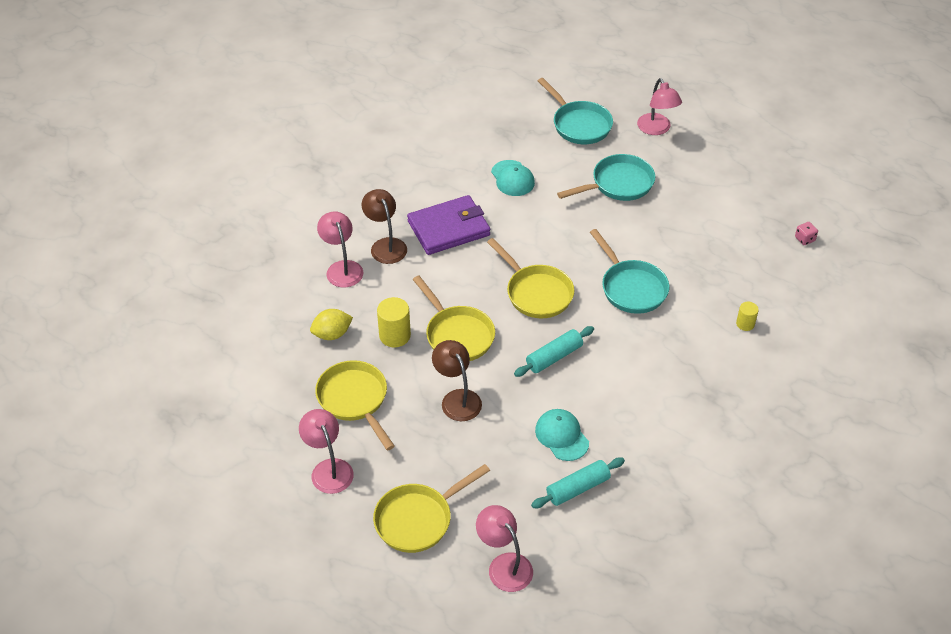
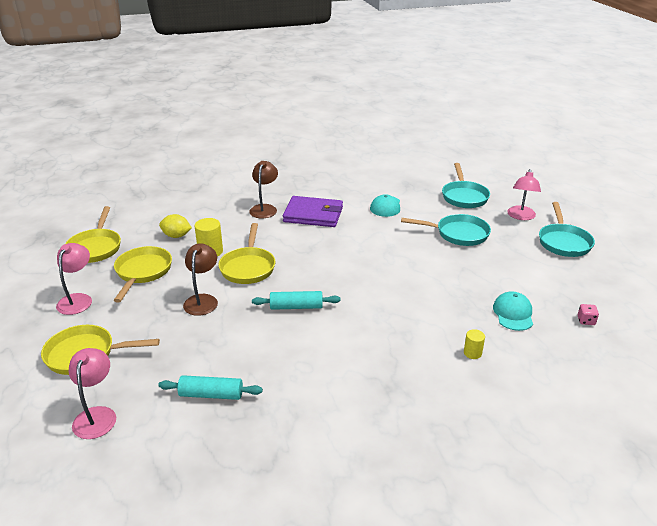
camera: 35 degrees right, 15 degrees down
(342, 268) = (225, 209): pink lamp -> none
(536, 293) = (328, 267): yellow pan -> yellow pan (95, 247)
(562, 436) = (242, 355): turquoise cap -> turquoise cap (513, 313)
(631, 288) = (401, 292): turquoise pan -> turquoise pan (563, 242)

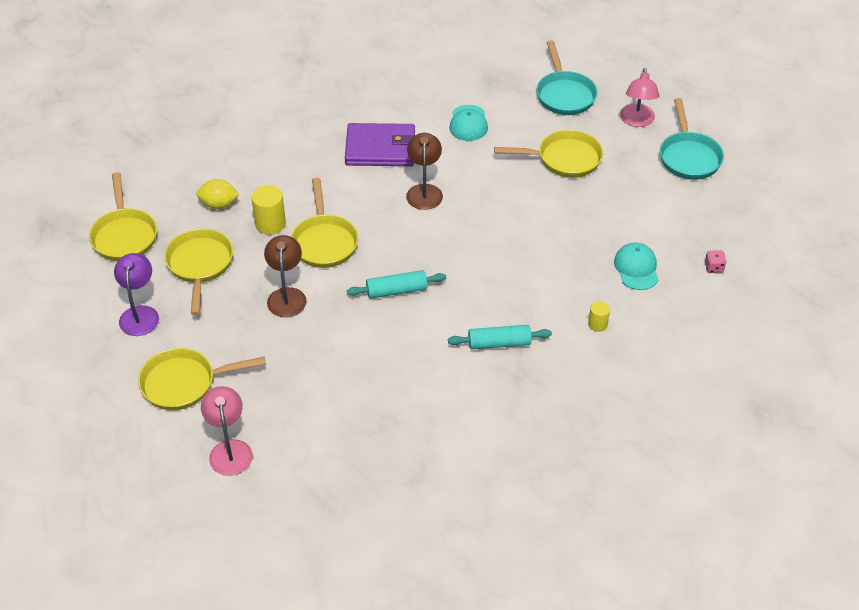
camera: 10 degrees left, 15 degrees up
(78, 299) = (140, 314): pink lamp -> purple lamp
(211, 394) = (338, 410): turquoise rolling pin -> turquoise rolling pin (499, 343)
(264, 208) = (315, 145): brown lamp -> brown lamp (424, 191)
(458, 234) = (564, 159): turquoise pan -> yellow pan

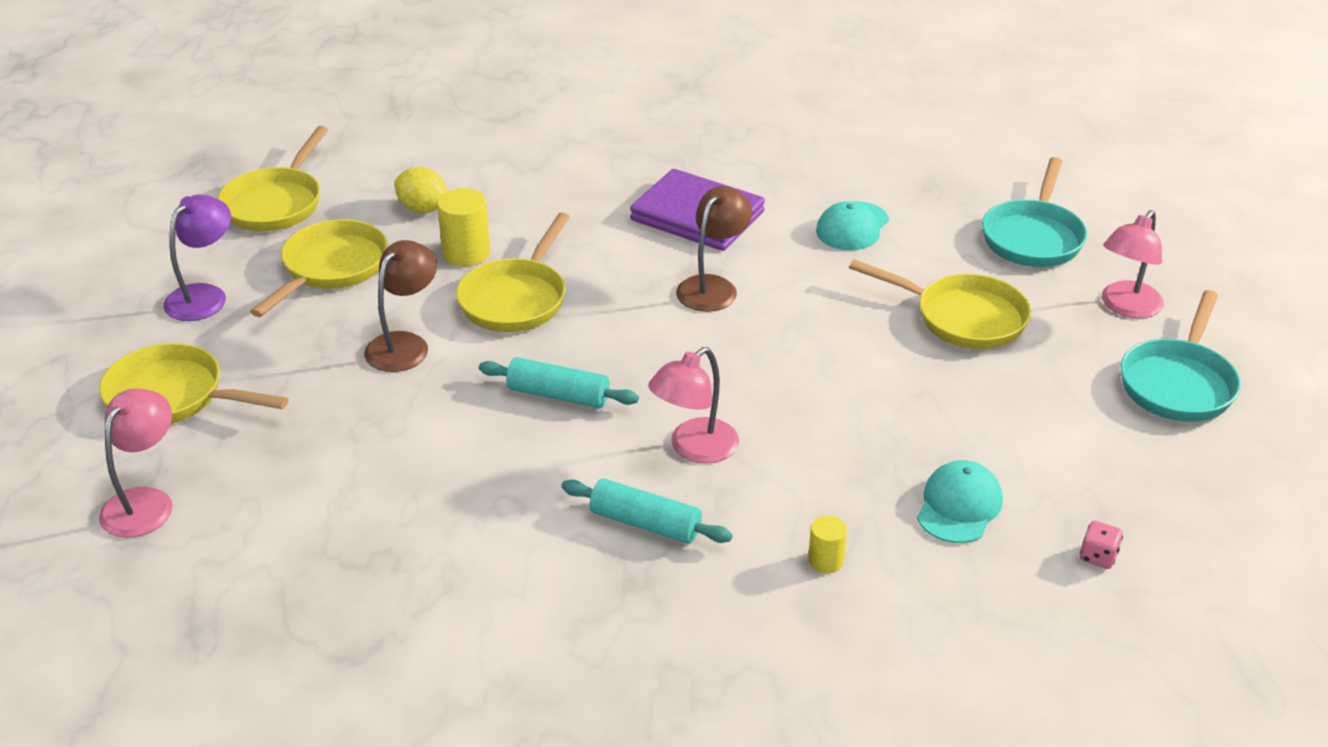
camera: 30 degrees right, 10 degrees down
(490, 291) = (694, 449): none -> pink lamp

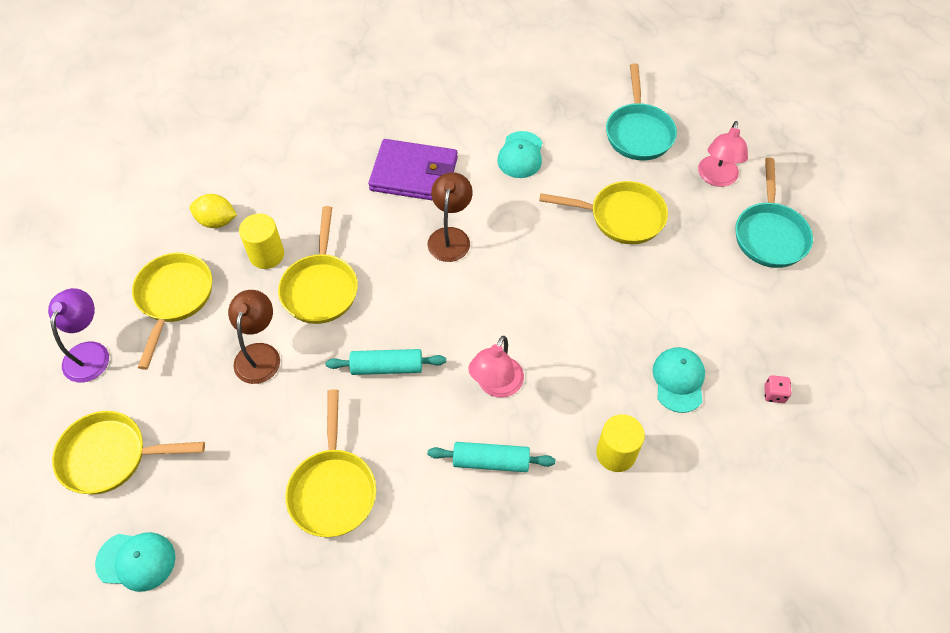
camera: 20 degrees left, 20 degrees up
(145, 502) = (136, 561): pink lamp -> turquoise cap
(276, 203) = (103, 246): yellow pan -> yellow pan (333, 489)
(825, 560) = (616, 453): yellow cylinder -> yellow cylinder, size x1.69

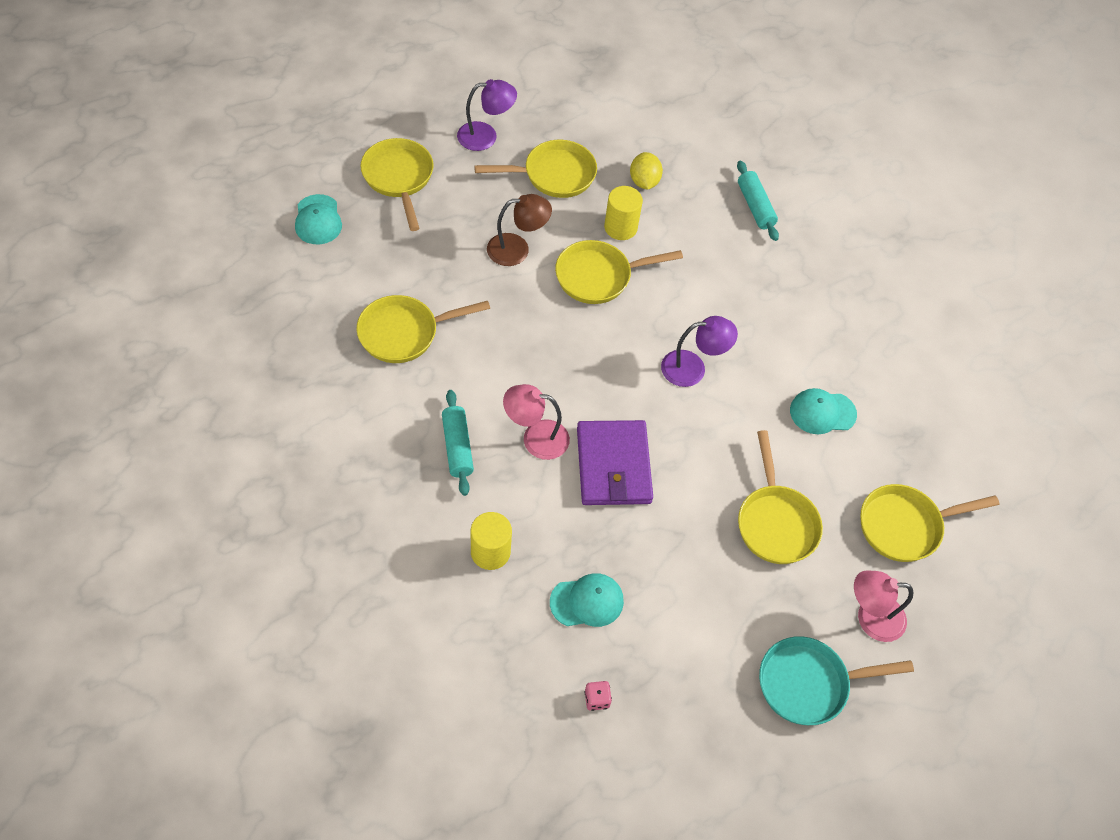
camera: 70 degrees right, 0 degrees up
(387, 367) = (531, 346): turquoise rolling pin -> turquoise rolling pin (755, 206)
(414, 174) = (758, 322): purple wallet -> purple wallet (613, 466)
(450, 236) = (692, 368): brown lamp -> purple lamp
(638, 132) = (905, 526): turquoise pan -> yellow pan

